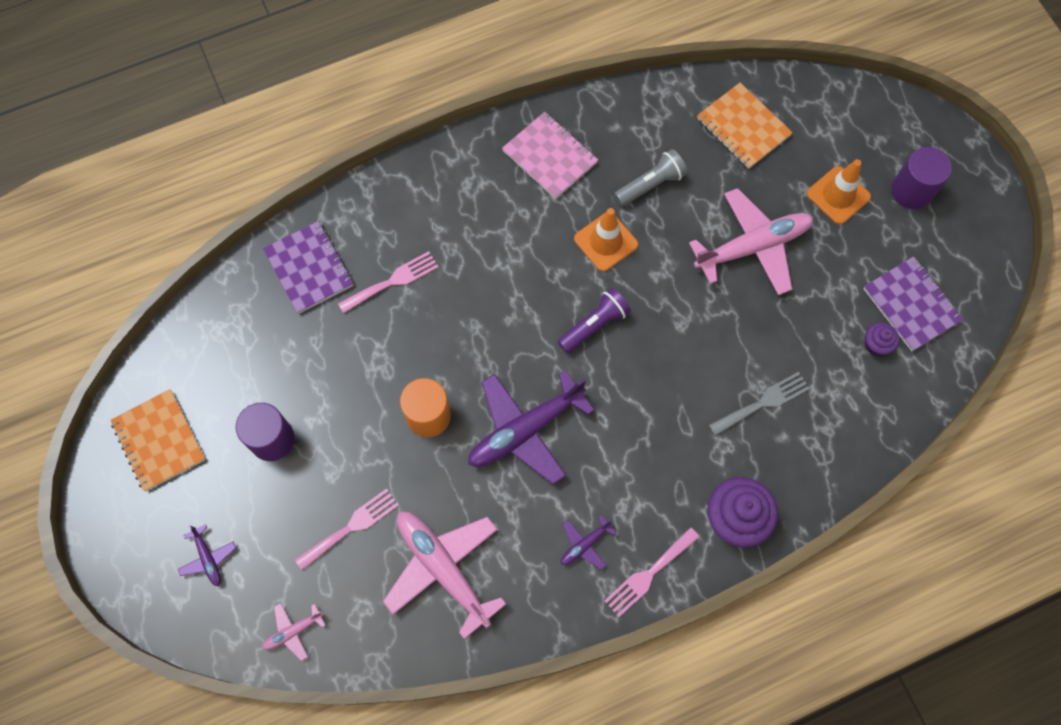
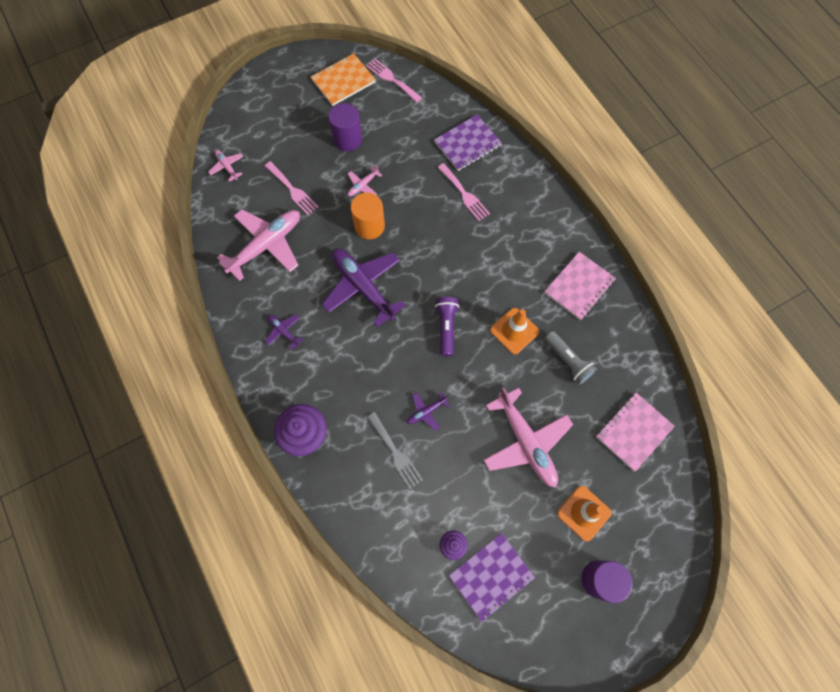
camera: 85 degrees right, 0 degrees up
(208, 558) = (271, 117): purple plane -> purple plane (426, 412)
(358, 421) = (363, 185): none -> pink plane
(594, 325) = (446, 327): purple flashlight -> purple flashlight turned 135 degrees counterclockwise
(648, 574) = (263, 375): pink fork -> pink fork (391, 79)
(743, 127) = (633, 431): orange notebook -> pink notebook

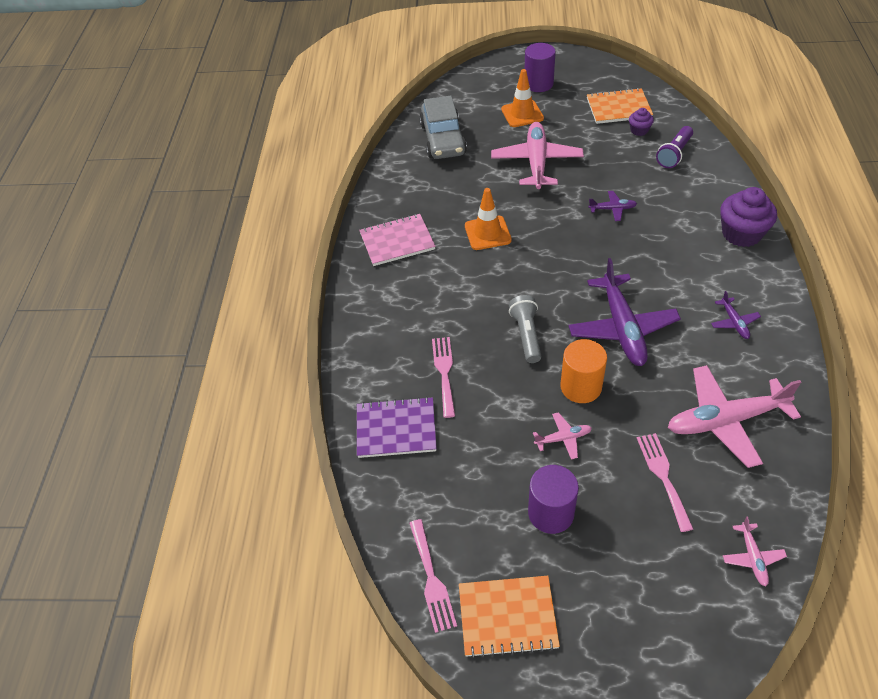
camera: 145 degrees left, 20 degrees down
(395, 453) = (657, 193): grey fork -> none
(446, 327) = (552, 260): purple flashlight -> purple flashlight (674, 154)
(491, 576) = (618, 108): purple notebook -> orange notebook
(568, 361) = (456, 196): grey flashlight -> grey flashlight (526, 335)
(633, 431) = (443, 139): pink notebook -> grey car

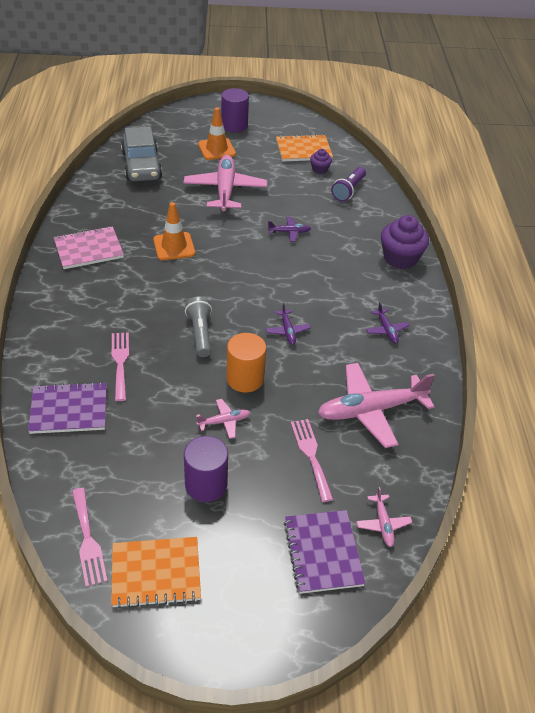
camera: 10 degrees left, 5 degrees down
(622, 328) = (287, 331): purple plane -> purple plane, size x0.46
(687, 592) = (323, 552): none -> purple notebook

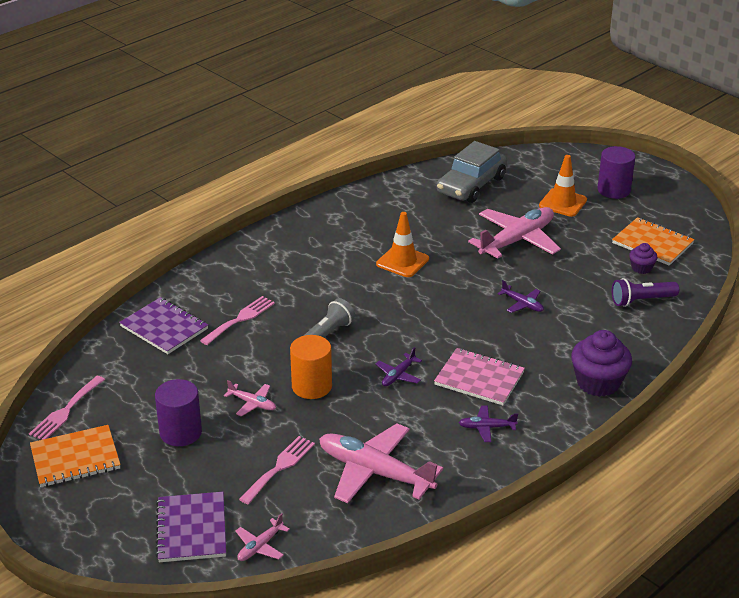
camera: 50 degrees right, 10 degrees down
(88, 249) = (332, 228): pink notebook -> pink notebook (479, 378)
(156, 573) = (75, 458): orange notebook -> orange notebook turned 60 degrees counterclockwise
(323, 552) = (191, 529): purple notebook -> purple notebook turned 45 degrees counterclockwise
(386, 330) = (486, 427): purple plane -> purple plane turned 60 degrees clockwise

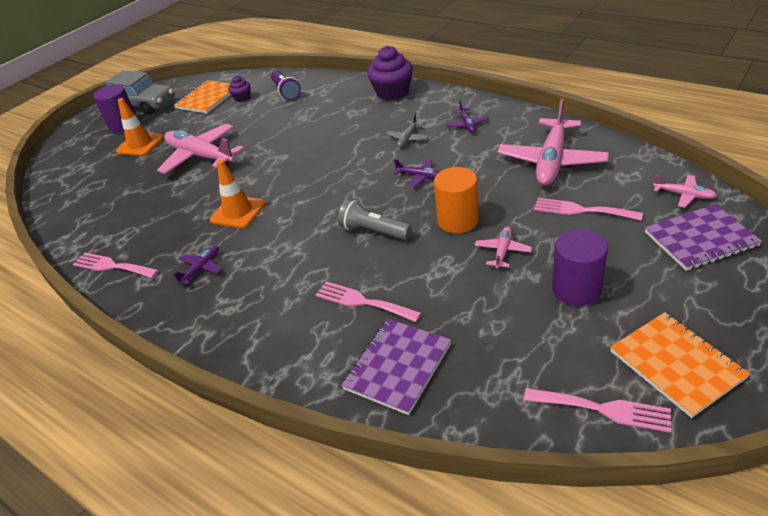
camera: 95 degrees left, 5 degrees up
(362, 200) = (112, 266): none -> pink fork
(471, 185) = (97, 198): grey car -> grey car (142, 105)
(479, 378) = (408, 138): pink notebook -> grey plane
(522, 304) = (299, 137): purple plane -> purple plane (201, 268)

